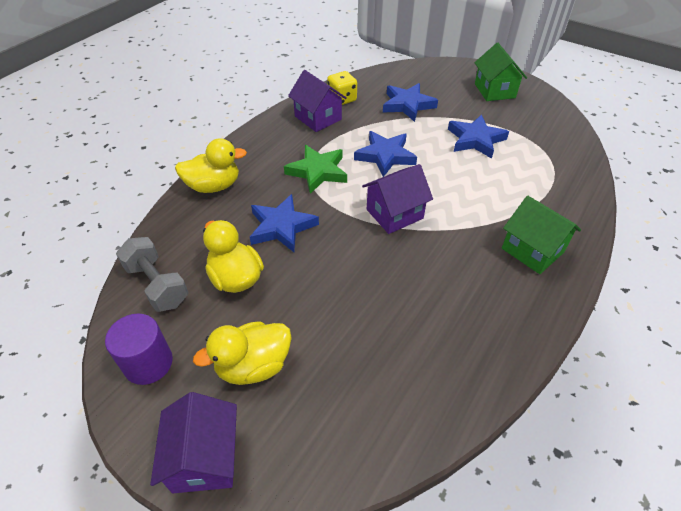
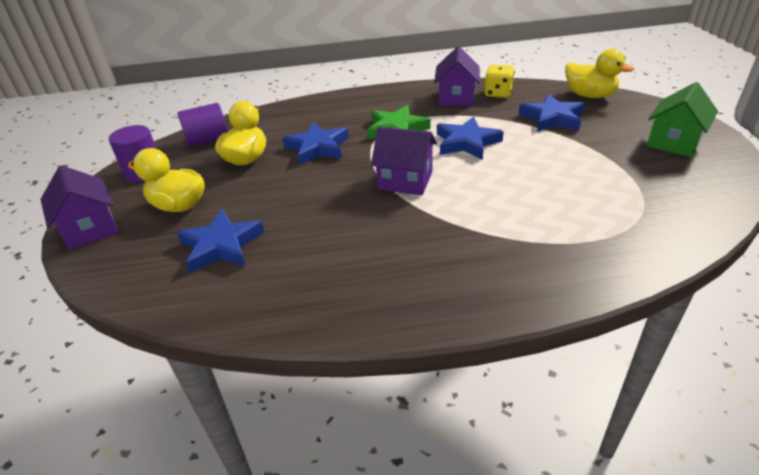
camera: 50 degrees right, 10 degrees down
(157, 285) = (207, 140): grey dumbbell -> purple cylinder
(205, 458) = (90, 229): purple house -> purple house turned 75 degrees counterclockwise
(214, 186) = (318, 107): yellow duck -> yellow duck (589, 95)
(475, 140) = (576, 168): blue star -> blue star (221, 246)
(532, 250) = (478, 270): green house -> none

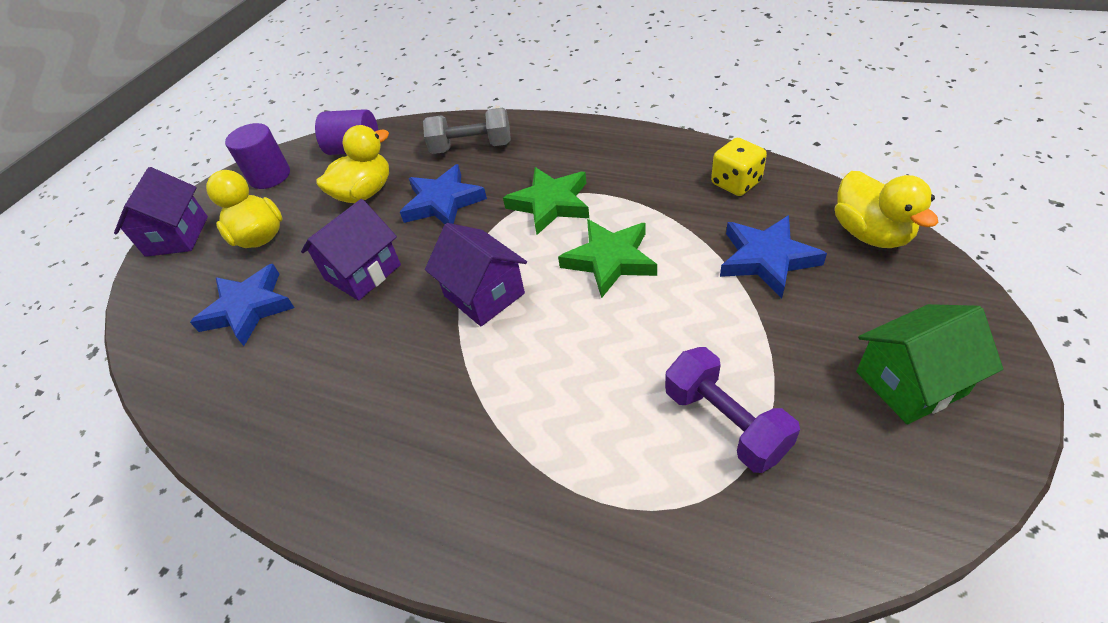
camera: 35 degrees right, 10 degrees up
(305, 117) = (471, 147): none -> grey dumbbell
(456, 98) = (672, 173): purple house -> purple house (363, 272)
(467, 142) = (610, 260): blue star -> green star
(612, 185) = (725, 422): none -> purple dumbbell

